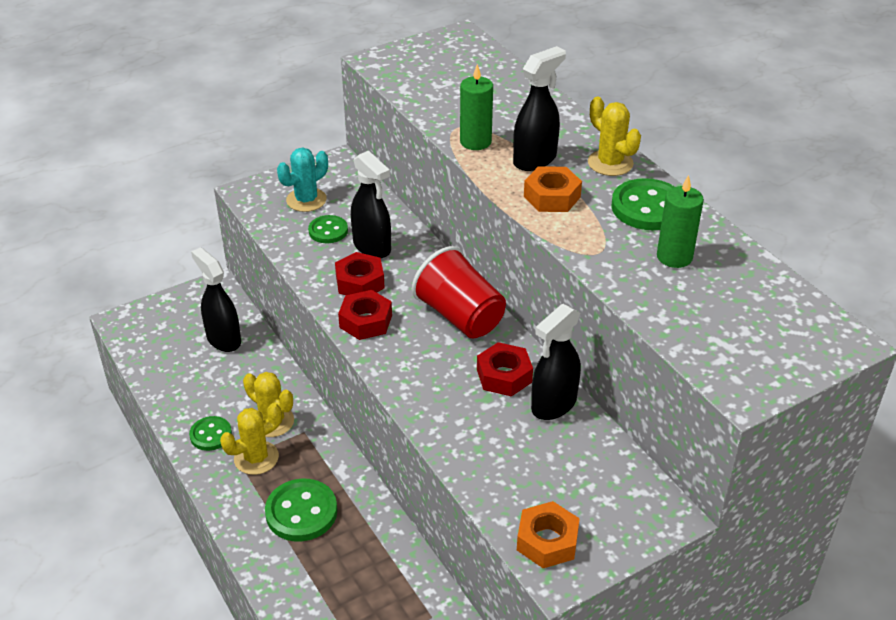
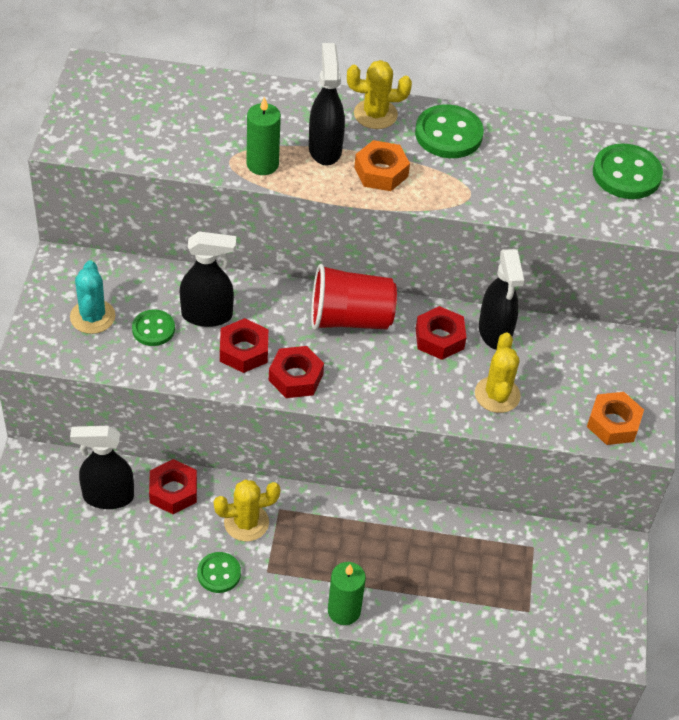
camera: 55 degrees left, 10 degrees up
(256, 458) = (277, 558): yellow cactus -> yellow cactus (497, 395)
(261, 367) = (173, 491): none -> red nut
(301, 512) = (364, 563): green button -> green button (626, 174)
(674, 257) = (515, 161): green candle -> green candle (344, 611)

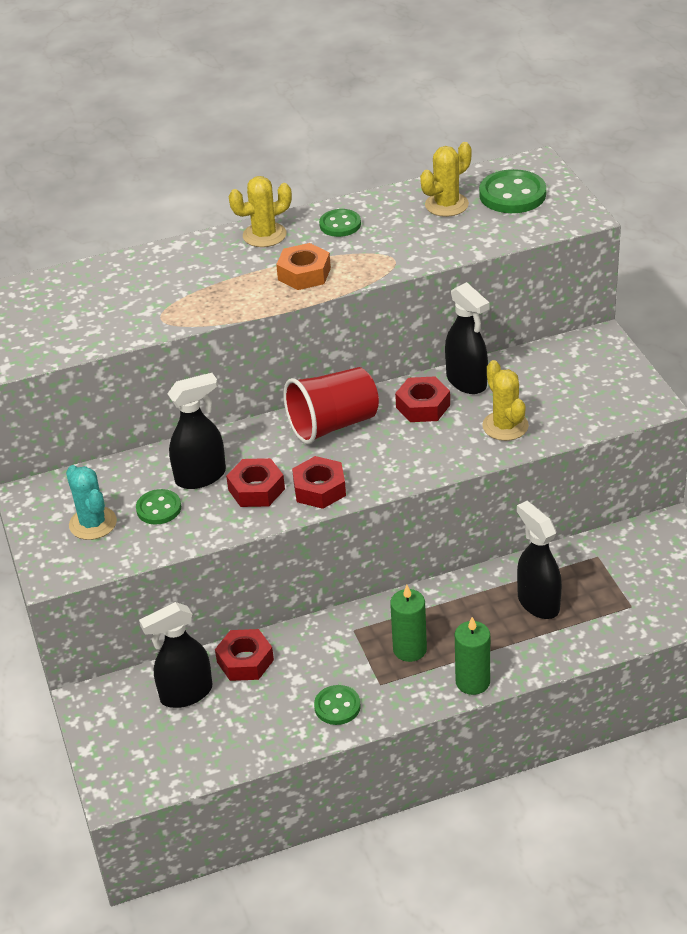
camera: 20 degrees left, 10 degrees down
(246, 522) = (332, 654): yellow cactus -> yellow cactus (446, 205)
(262, 164) = (193, 309): green candle -> green candle (410, 649)
(325, 149) = (240, 276): black spray bottle -> black spray bottle (538, 603)
(448, 134) = (340, 224): green button -> green button, size x0.62
(613, 423) = (618, 405): orange nut -> none

